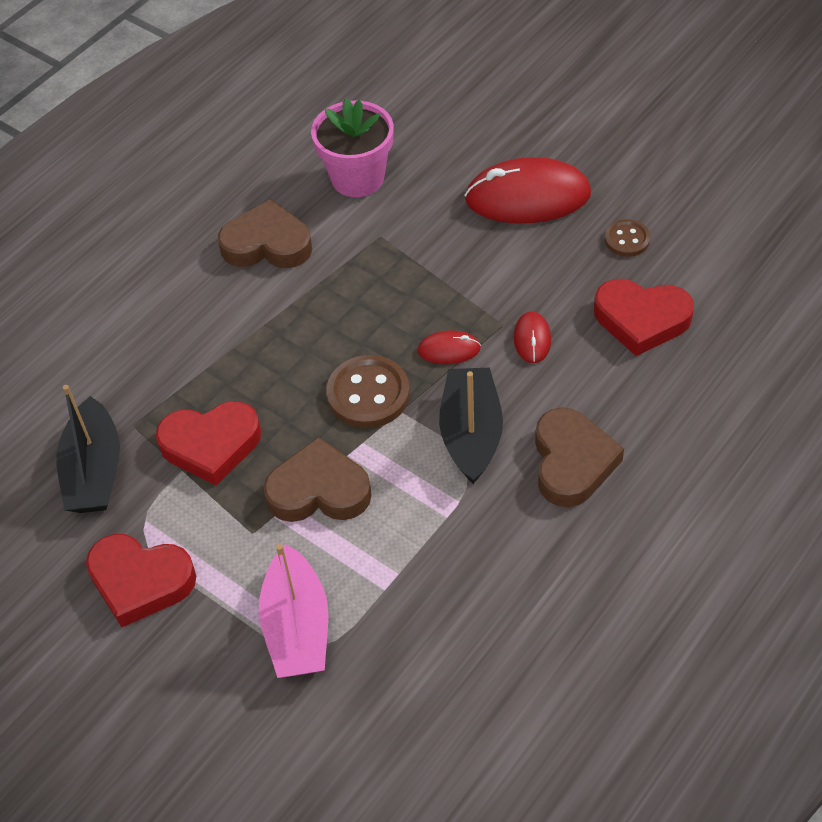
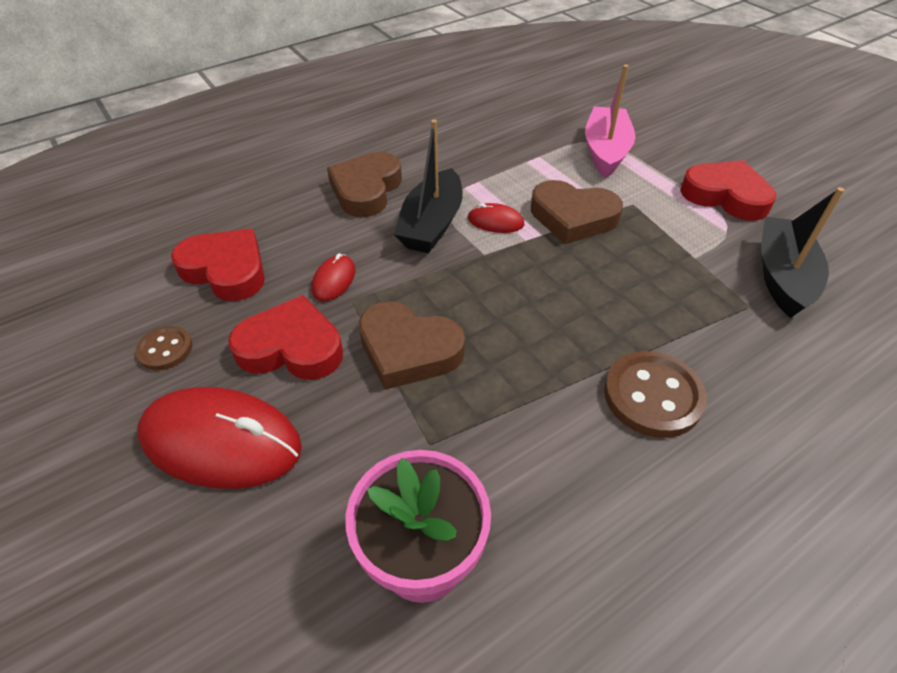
camera: 165 degrees left, 5 degrees down
(211, 445) = (667, 270): red heart -> red heart (291, 347)
(267, 244) = (582, 481): brown heart -> brown heart (408, 350)
(368, 394) = (508, 274): brown button -> brown button (652, 396)
(449, 350) = (416, 291): red mouse -> red mouse (495, 221)

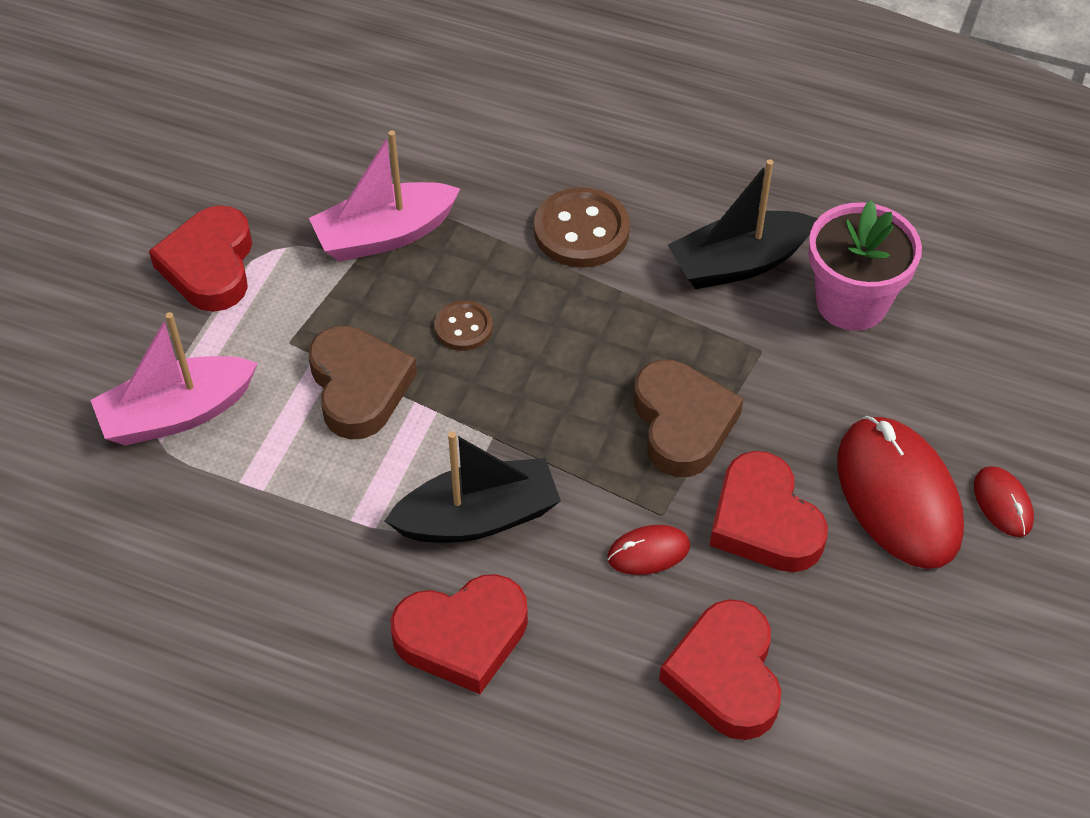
camera: 125 degrees left, 5 degrees up
(165, 349) = (867, 631): brown button -> brown button (463, 327)
(366, 190) = (462, 636): brown heart -> red heart
(495, 221) = (423, 457): red mouse -> red mouse (1002, 503)
(713, 280) = (384, 235): none -> pink boat
(782, 276) = (337, 187): black boat -> black boat (738, 263)

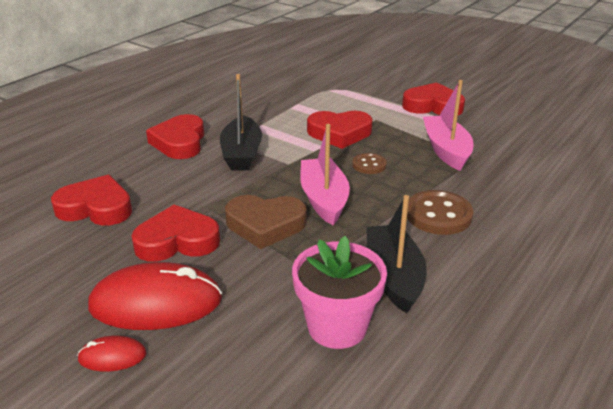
camera: 105 degrees right, 20 degrees down
(177, 414) = (342, 94): pink boat -> pink boat (324, 199)
(359, 387) = (339, 133): brown heart -> red heart
(648, 552) = (186, 198): red mouse -> none

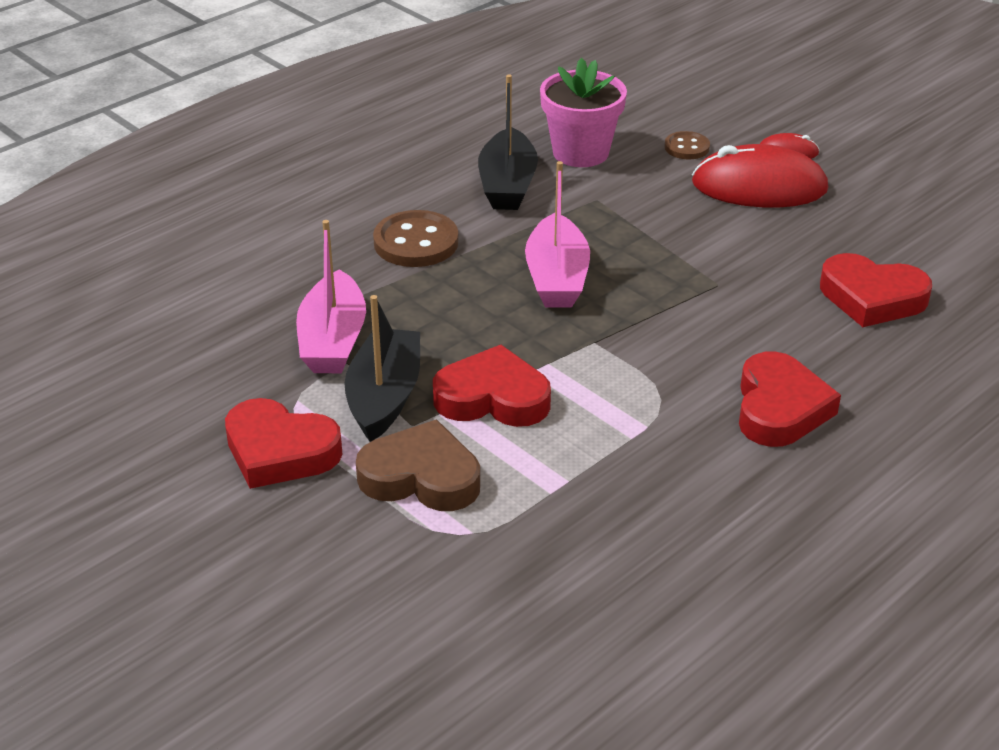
camera: 170 degrees left, 5 degrees up
(177, 241) = (749, 244): red heart -> none
(242, 154) = (670, 370): black boat -> black boat (384, 397)
(265, 225) = (640, 252): brown heart -> brown heart (421, 477)
(369, 165) = (470, 326): brown button -> brown button (686, 147)

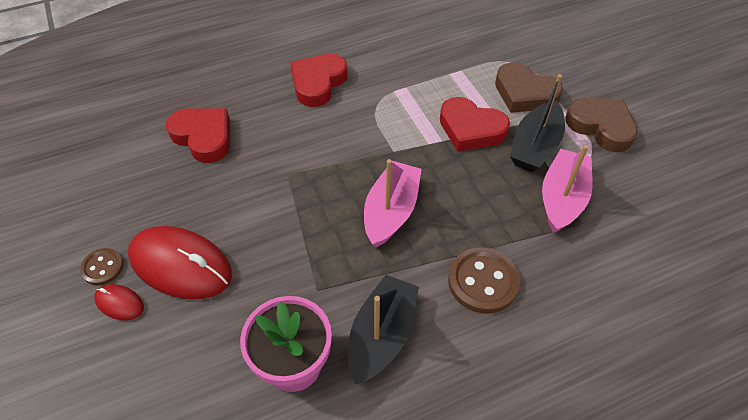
camera: 160 degrees left, 15 degrees up
(280, 451) = (601, 127): red heart -> brown heart
(686, 147) = (197, 339): brown button -> brown button (103, 267)

